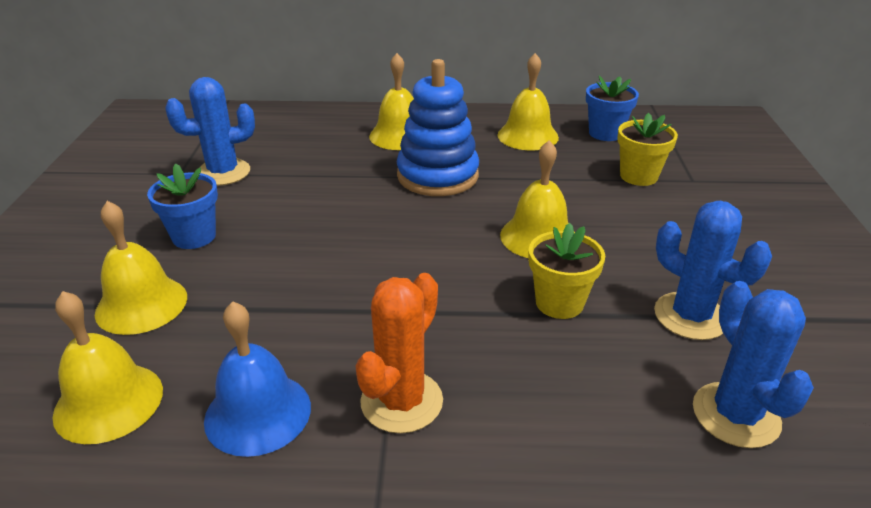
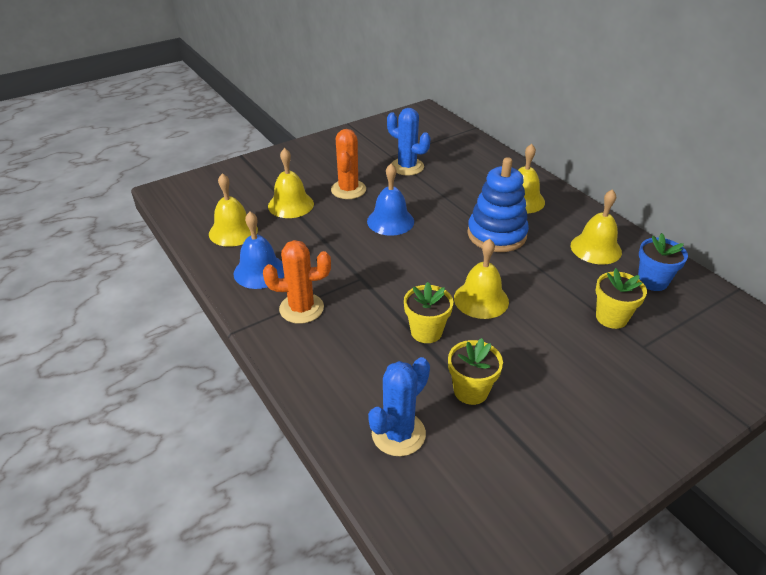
camera: 55 degrees right, 5 degrees up
(194, 236) = (348, 190): blue flower pot -> orange cactus
(312, 233) = (390, 221): none -> blue bell
(690, 316) = (471, 391): blue cactus -> yellow flower pot

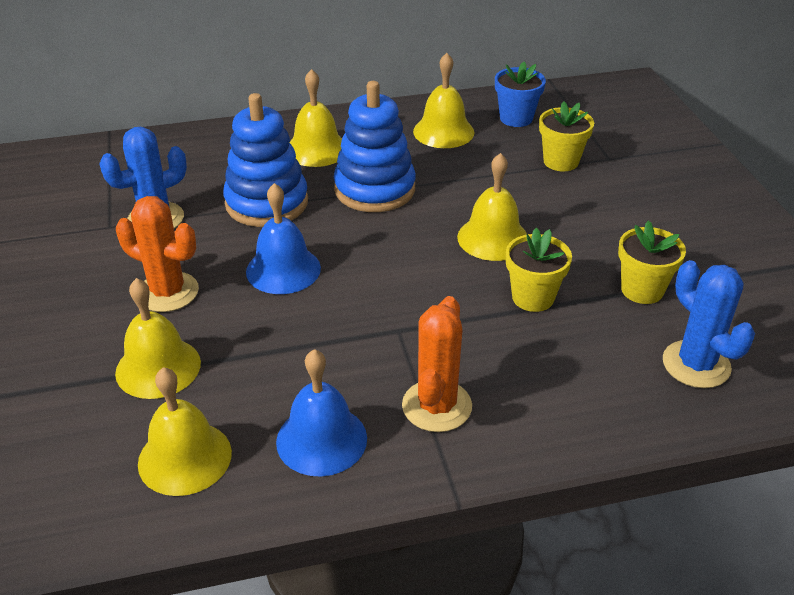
camera: 70 degrees left, 0 degrees up
(449, 198) = (267, 203): none -> blue stacking toy

